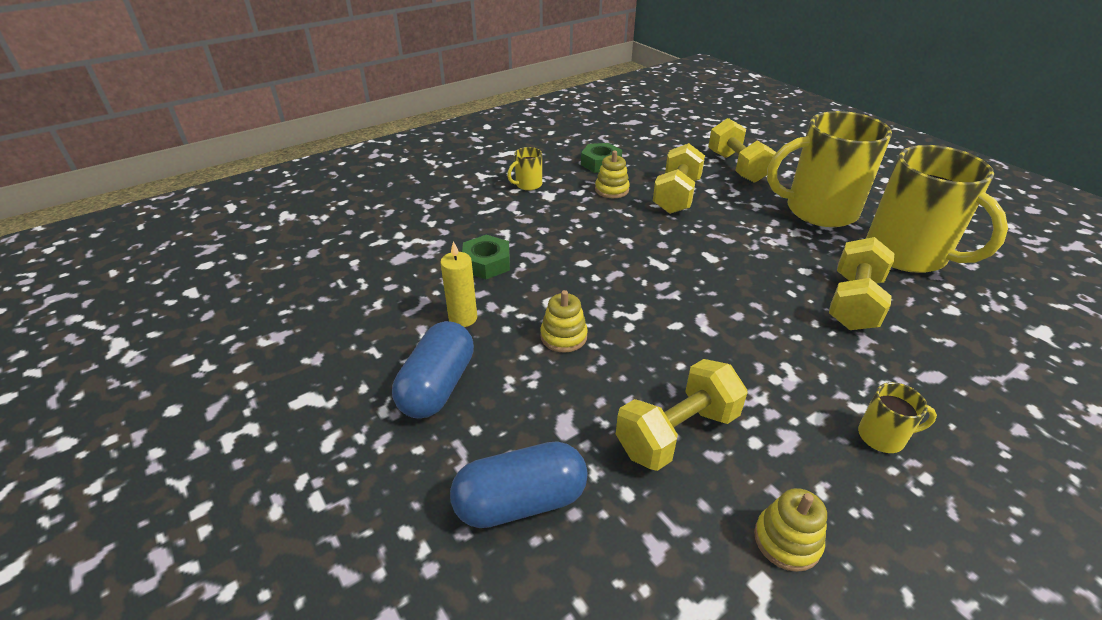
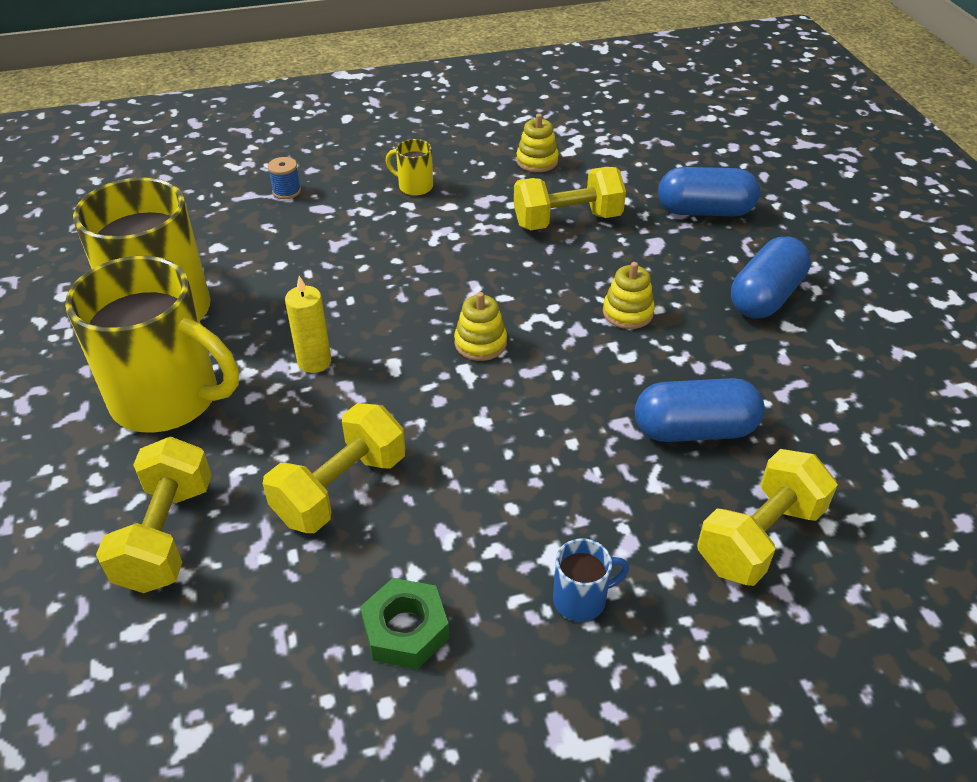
camera: 160 degrees left, 5 degrees up
(463, 318) = (735, 358): yellow candle -> yellow candle (314, 361)
(486, 263) = (694, 430): green nut -> blue capsule
(528, 185) = (581, 599): yellow mug -> blue mug
(611, 190) = (436, 537): yellow stacking toy -> yellow stacking toy (480, 343)
(853, 303) = (301, 274): yellow dumbbell -> yellow dumbbell (759, 537)
(994, 387) = (286, 191): none -> blue spool

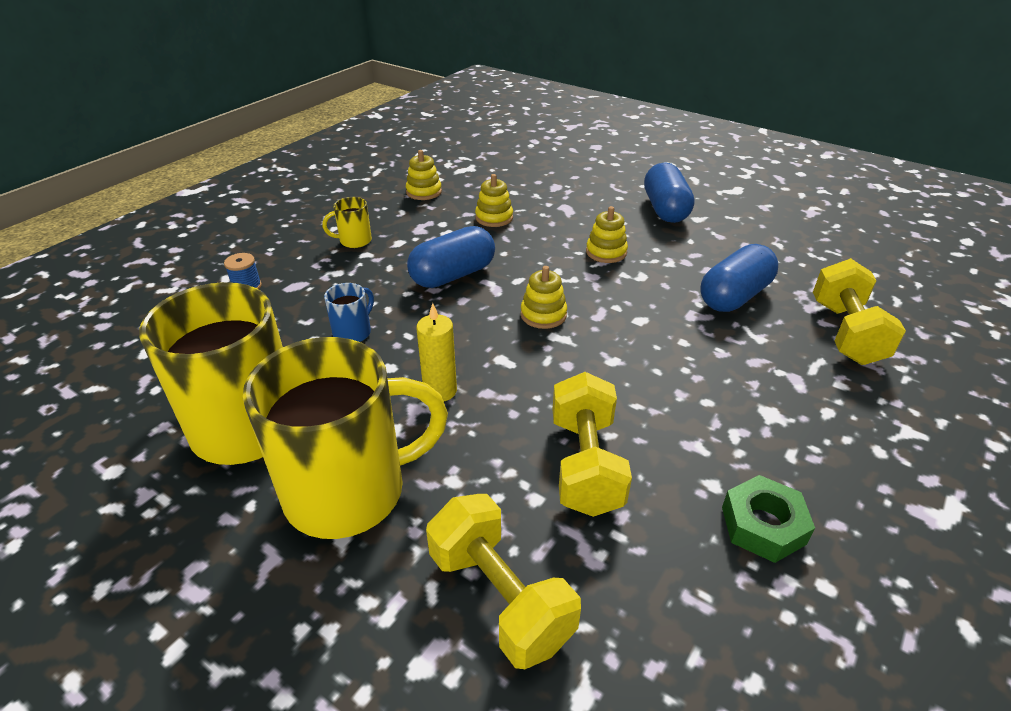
camera: 40 degrees left, 5 degrees down
(567, 220) = (494, 218): yellow dumbbell -> yellow stacking toy
(581, 599) = (822, 428): blue mug -> blue mug (353, 332)
(704, 211) = (568, 179): blue capsule -> blue capsule (453, 275)

